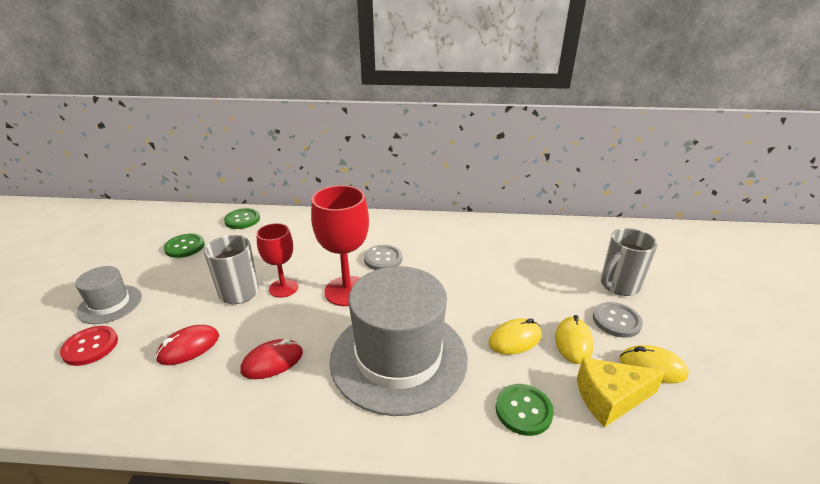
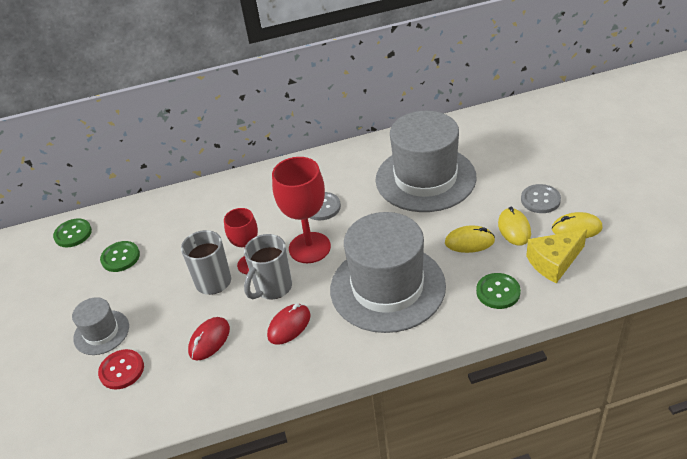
camera: 15 degrees left, 10 degrees up
(242, 220) = (154, 211): green button -> green button (73, 234)
(497, 263) = (425, 178): none -> grey hat
(515, 339) = (469, 242): yellow mouse -> yellow mouse turned 45 degrees clockwise
(618, 286) = (532, 168): grey mug -> grey mug (272, 288)

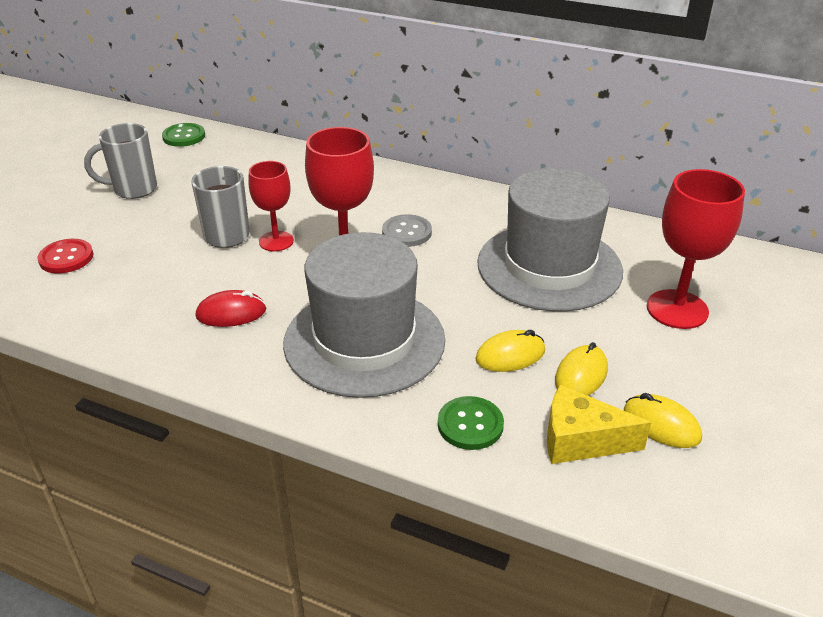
camera: 35 degrees right, 5 degrees down
(101, 332) = (95, 220): grey hat -> none
(120, 257) = (189, 173): green button -> none
(209, 340) = (156, 280): red mouse -> none
(272, 288) = (264, 272): grey mug -> grey mug (133, 189)
(469, 242) = (510, 355): yellow mouse -> yellow mouse turned 60 degrees counterclockwise
(513, 162) = (677, 309): none -> red goblet
(540, 200) = (657, 366): grey button -> none

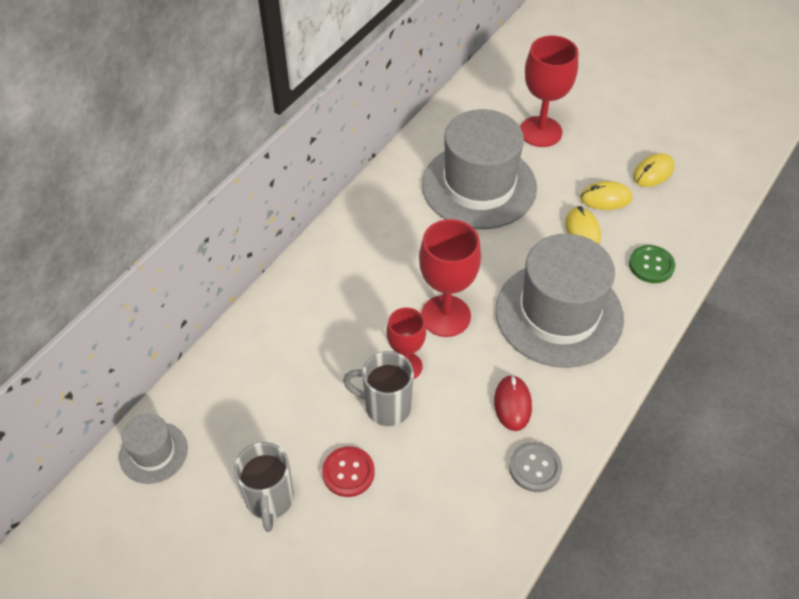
camera: 80 degrees left, 15 degrees up
(66, 258) = (399, 555): red button -> red button (348, 472)
(184, 136) = (153, 452): green button -> grey hat
(407, 232) = (411, 267): grey button -> grey button (535, 468)
(580, 440) = (666, 213): yellow cheese -> none
(581, 375) = (605, 198): yellow mouse -> yellow mouse turned 45 degrees counterclockwise

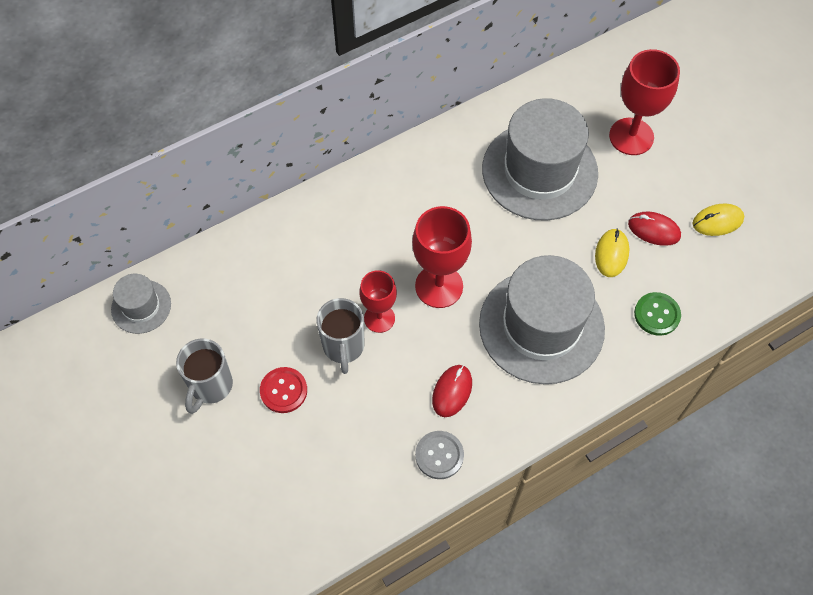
camera: 25 degrees right, 10 degrees up
(386, 406) = (343, 347): grey mug -> grey mug turned 135 degrees counterclockwise
(605, 198) = (654, 230): yellow mouse -> red mouse

